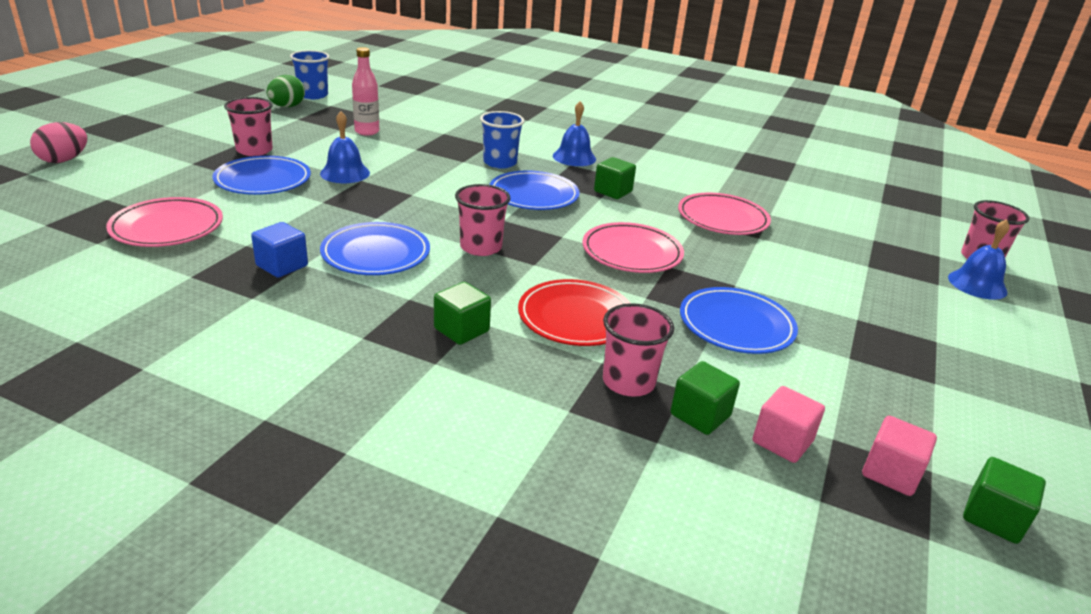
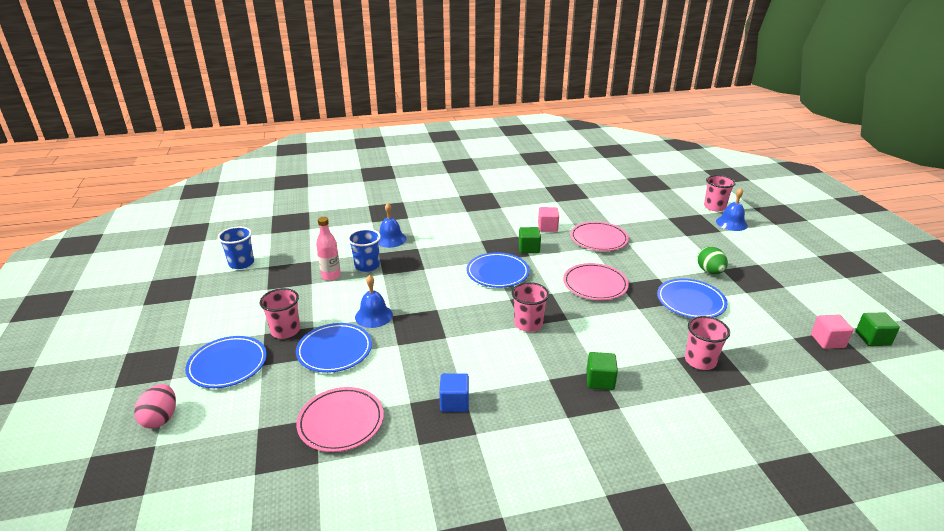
camera: 35 degrees left, 0 degrees up
(287, 107) = (241, 282): green egg -> green egg (710, 271)
(376, 254) = (487, 362): blue plate -> blue plate (227, 365)
(500, 163) = (445, 259): blue cup -> blue cup (367, 266)
(574, 157) = (475, 234): blue bell -> blue bell (390, 239)
(576, 318) = (631, 340): red plate -> none
(700, 415) = (744, 359): green cube -> none
(782, 441) = (783, 351): pink cube -> pink cube (547, 227)

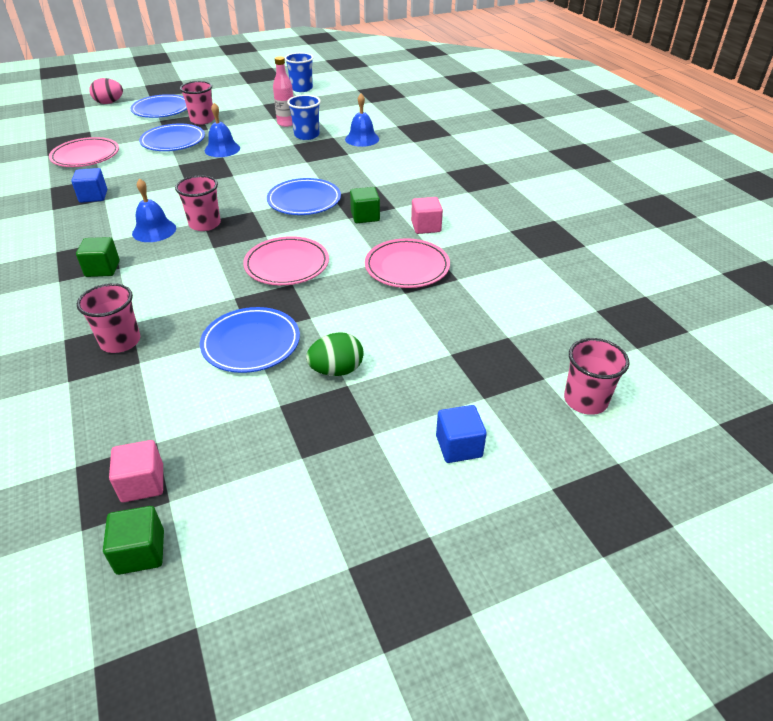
camera: 80 degrees right, 10 degrees up
(731, 223) = (523, 417): blue bell -> blue bell (154, 230)
(758, 242) = (458, 446): none -> blue cube

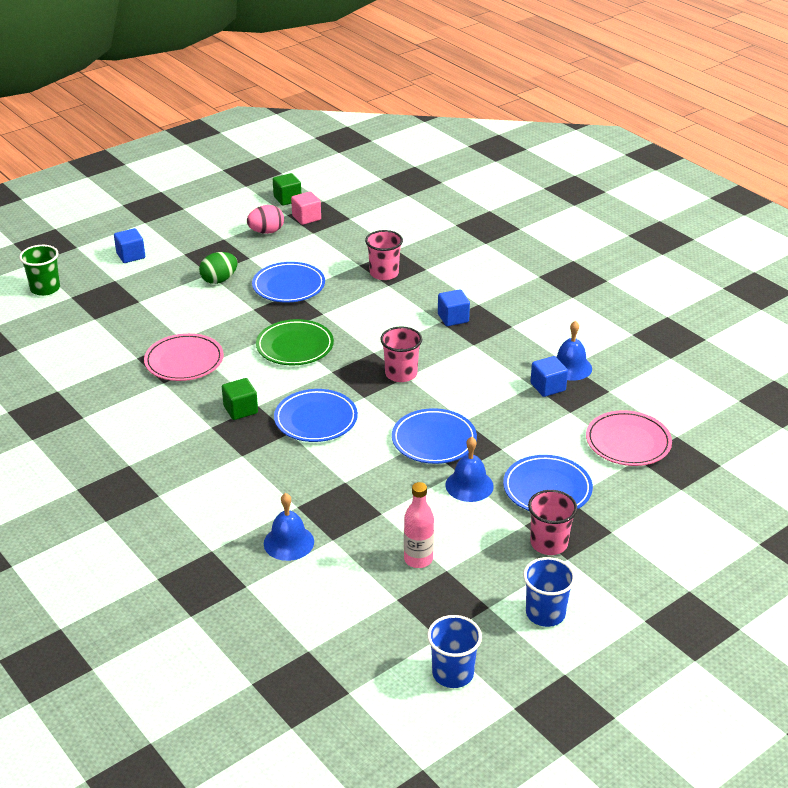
camera: 165 degrees right, 5 degrees down
(102, 269) = (453, 318): green cube -> blue cube
(109, 103) = (734, 561): pink egg -> pink egg (266, 232)
(154, 230) = (444, 359): blue bell -> blue bell (570, 367)
(161, 110) = (634, 558): blue plate -> blue plate (434, 440)
(287, 265) = (295, 346): pink plate -> green plate
(306, 135) = (372, 536): blue cup -> blue cup (545, 613)
(426, 227) = (173, 407): pink cube -> none
(585, 400) = (45, 288): pink cup -> green cup

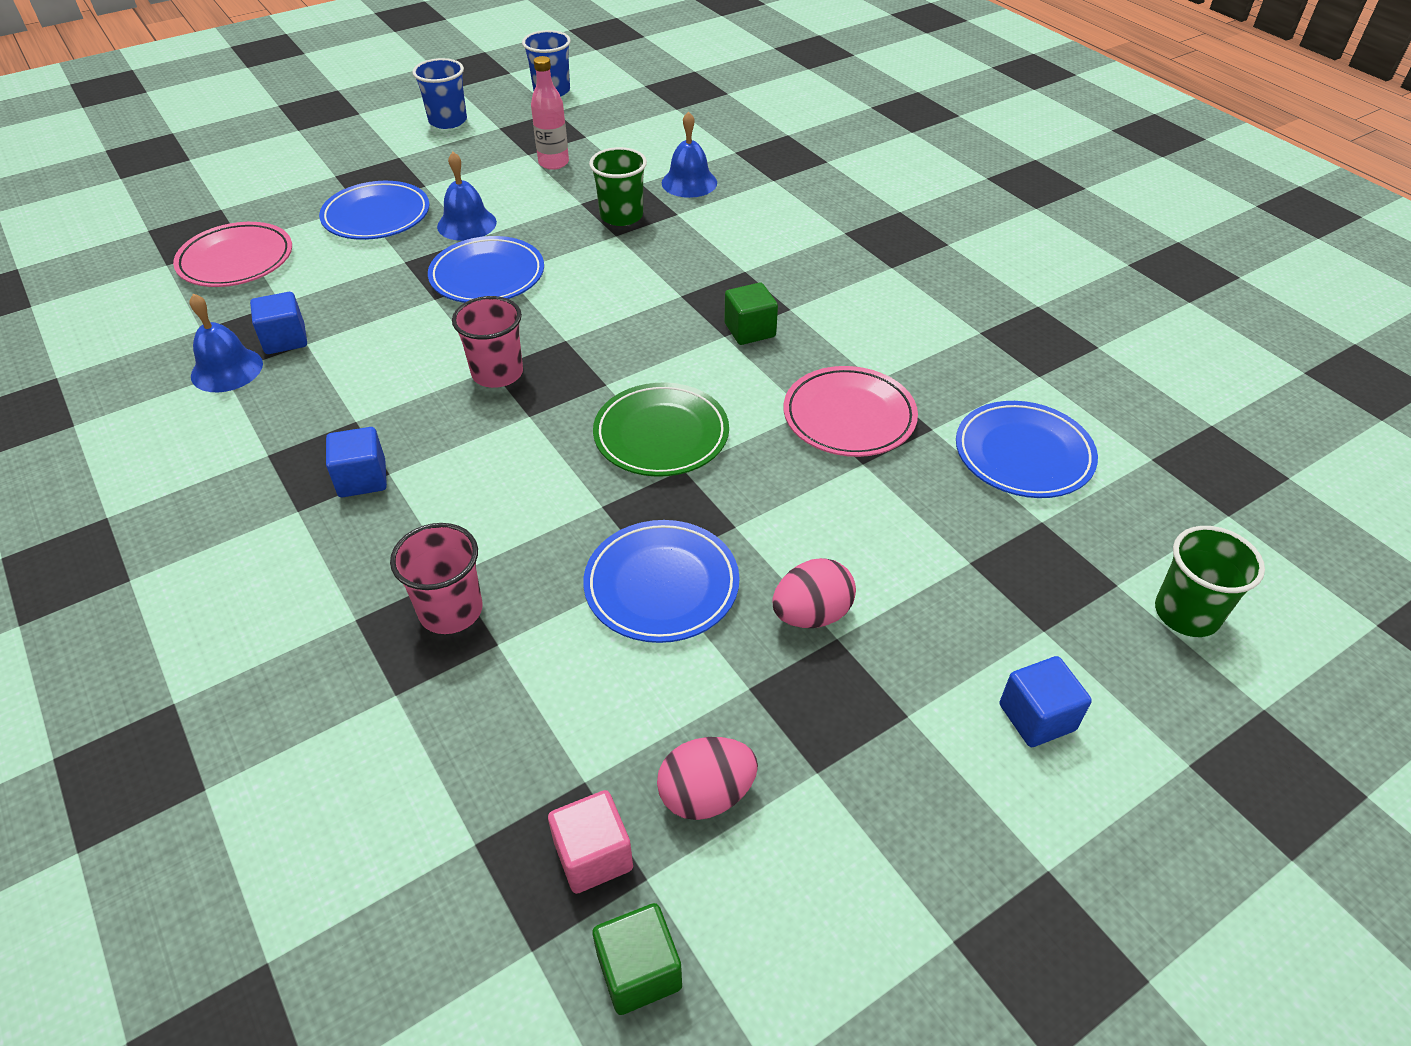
camera: 175 degrees left, 10 degrees up
(219, 280) = (811, 615): green egg -> pink egg
(316, 419) = (641, 311): blue plate -> blue plate (1023, 454)
(344, 501) = (621, 216): none -> green cup
(549, 543) = (409, 169): pink cup -> none

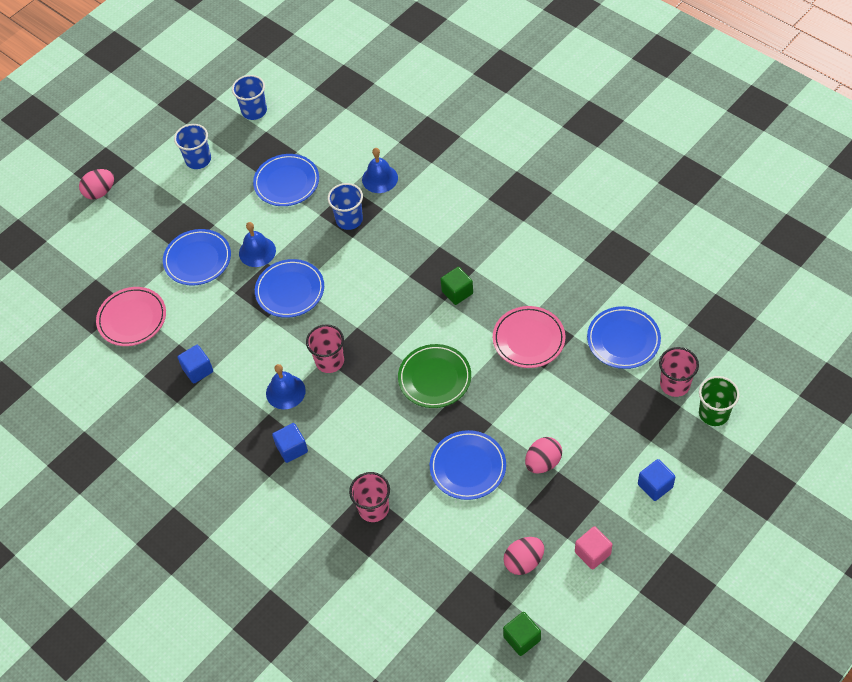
camera: 10 degrees left, 10 degrees up
(227, 369) = (177, 400): blue bell -> blue bell (285, 392)
(297, 127) = (100, 192): none -> pink egg
(553, 163) = (286, 182): pink bottle -> blue plate
(593, 855) = (486, 600): pink cube -> pink cube (592, 553)
(621, 216) = (349, 219): green cup -> blue cup
(1111, 545) = (675, 384): none -> pink cup

